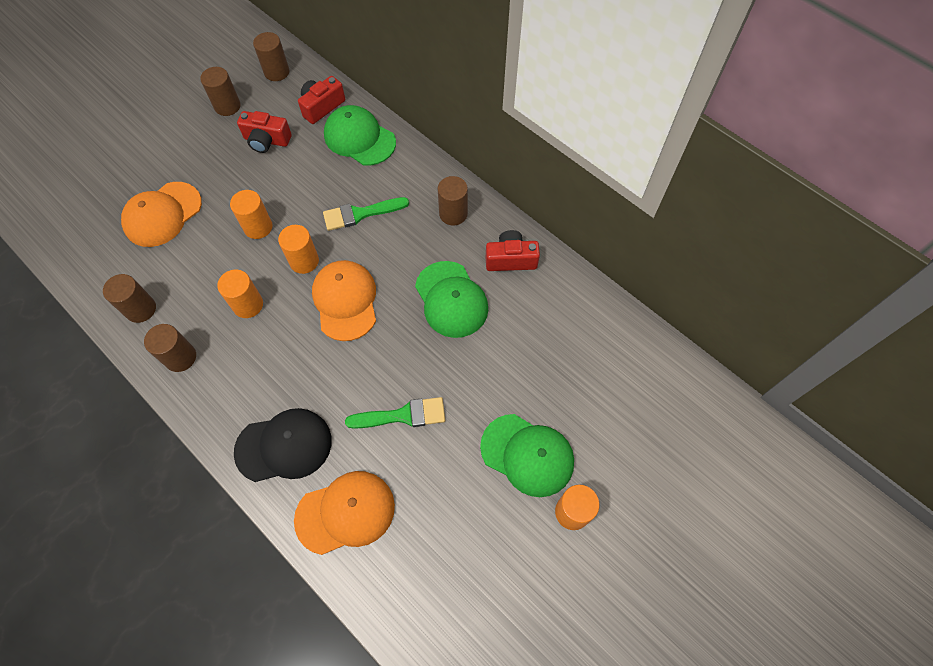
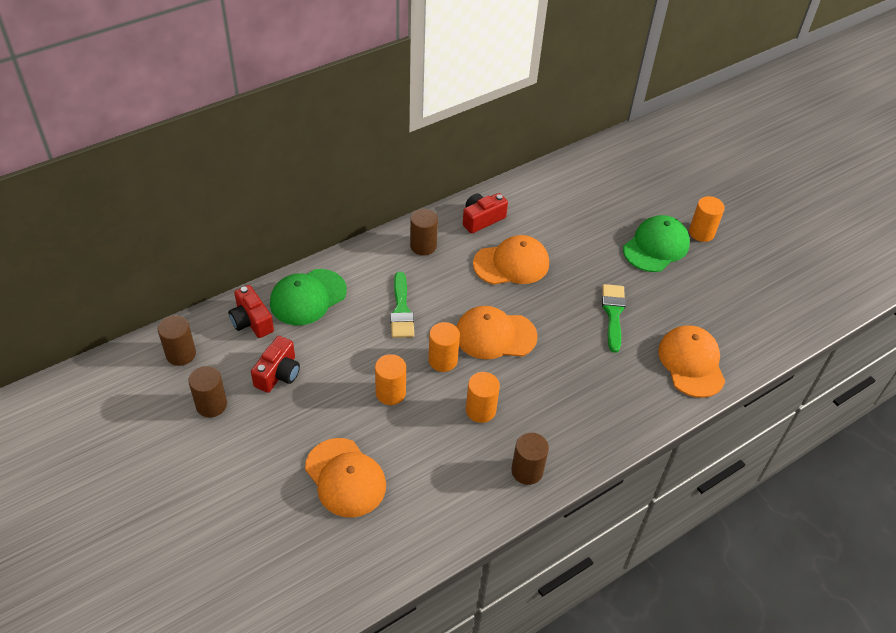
camera: 80 degrees left, 15 degrees down
(141, 309) = (463, 504): brown cylinder -> none
(284, 446) = (629, 397): black cap -> none
(451, 299) = (511, 264): green cap -> orange cap
(510, 259) = (482, 219): red camera -> red camera turned 45 degrees clockwise

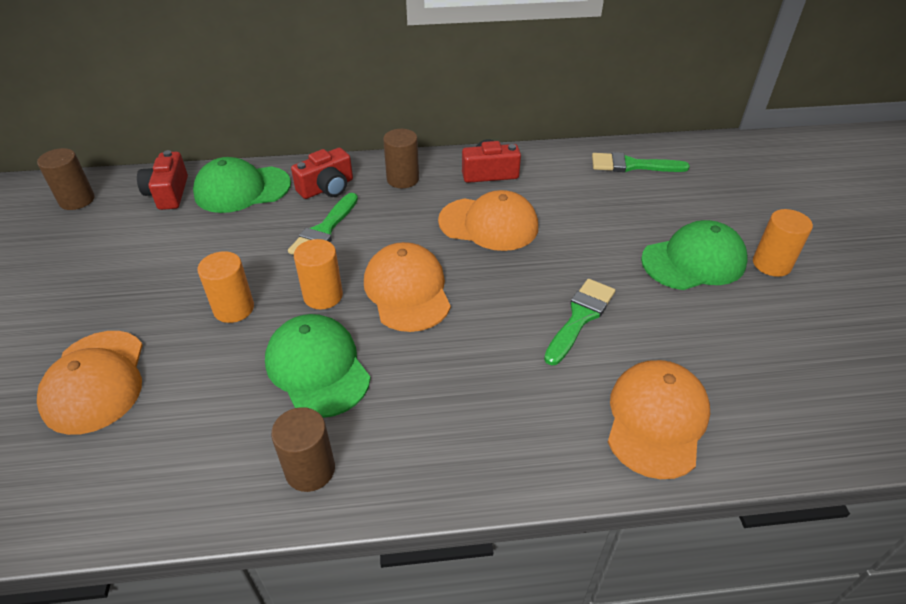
camera: 30 degrees right, 5 degrees down
(211, 405) = (51, 253): brown cylinder -> none
(278, 374) = (142, 248): red camera -> red camera (327, 188)
(480, 410) = (317, 368): orange cylinder -> green cap
(495, 335) = (407, 290): orange cap -> orange cap turned 45 degrees clockwise
(575, 179) = (632, 165): none -> green brush

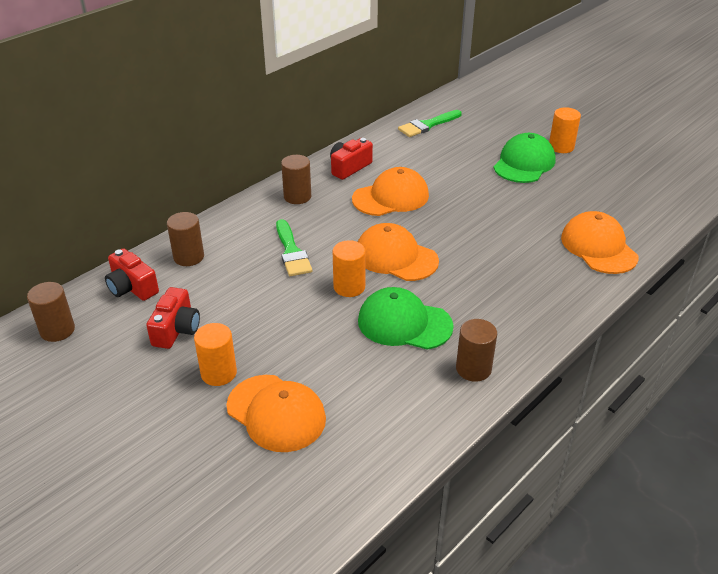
camera: 40 degrees left, 5 degrees down
(234, 308) = (303, 325): orange cylinder -> orange cylinder (218, 373)
(242, 189) = (189, 257): green cap -> brown cylinder
(327, 188) = (252, 226): red camera -> red camera (176, 329)
(580, 317) = (506, 220): green brush -> none

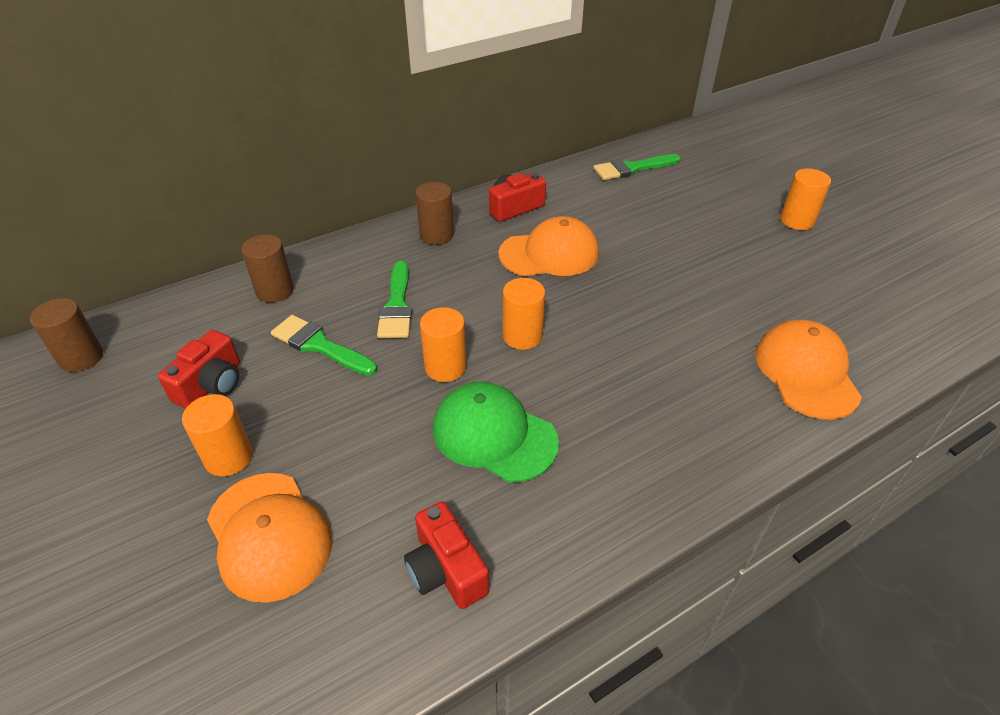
camera: 15 degrees right, 5 degrees up
(132, 287) = (191, 318): red camera -> red camera (446, 570)
(246, 289) = (319, 345): none -> green brush
(396, 257) = (522, 336): orange cap -> orange cylinder
(473, 369) = (561, 528): brown cylinder -> none
(524, 163) = (739, 235): green cap -> none

